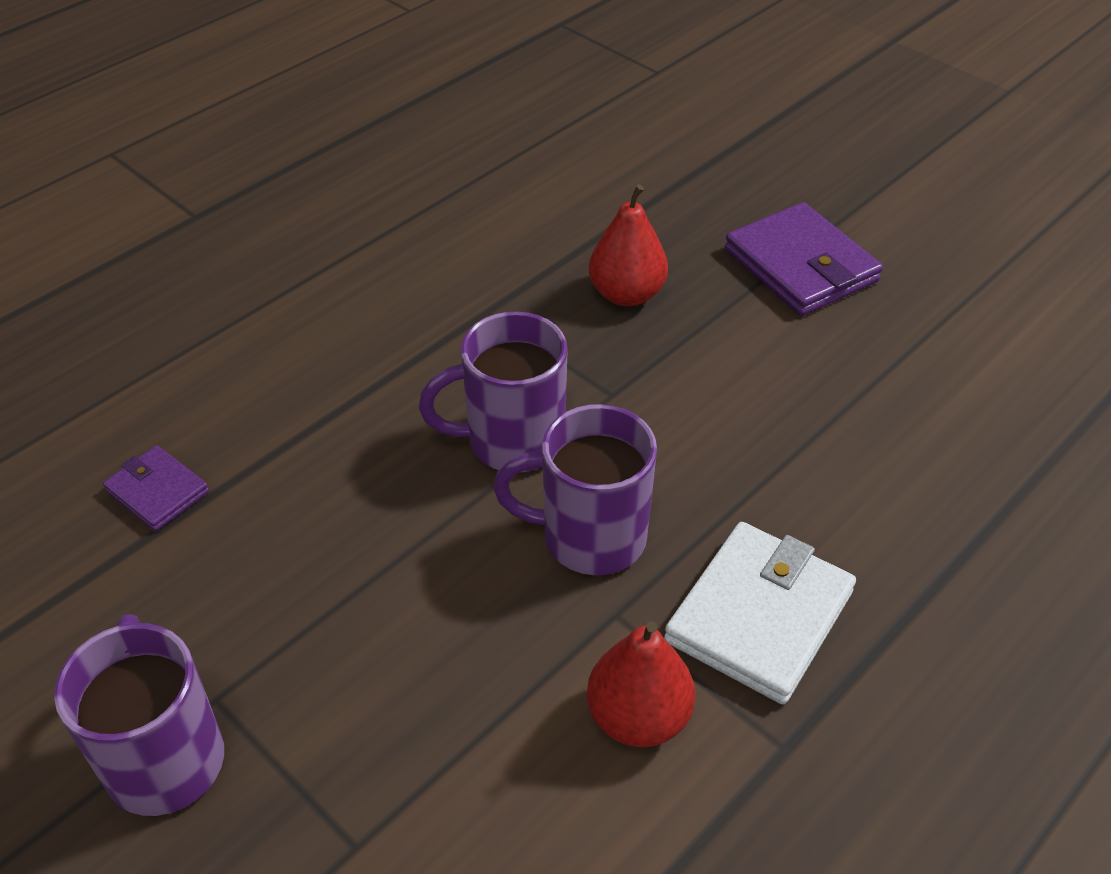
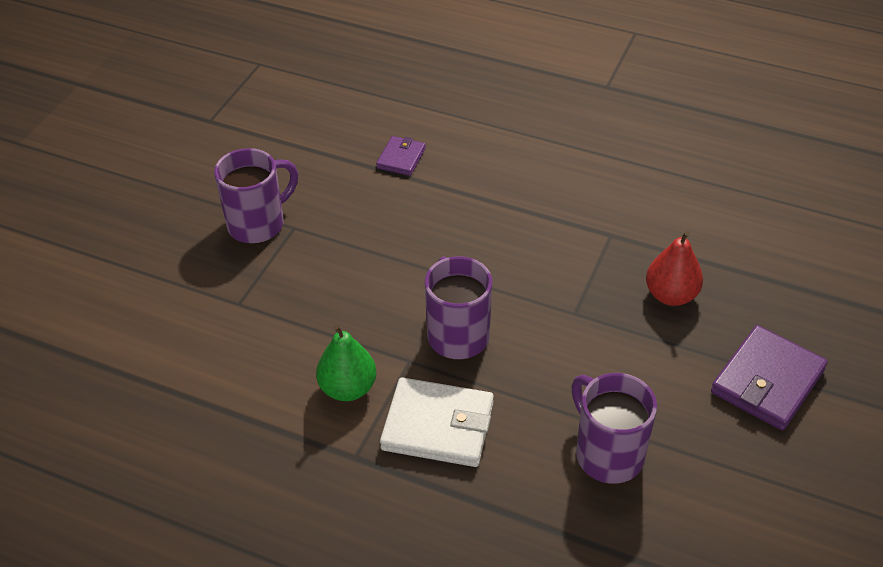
camera: 70 degrees right, 0 degrees up
(512, 441) = (510, 279): purple mug -> purple mug (607, 454)
(638, 717) = (348, 388): red pear -> green pear

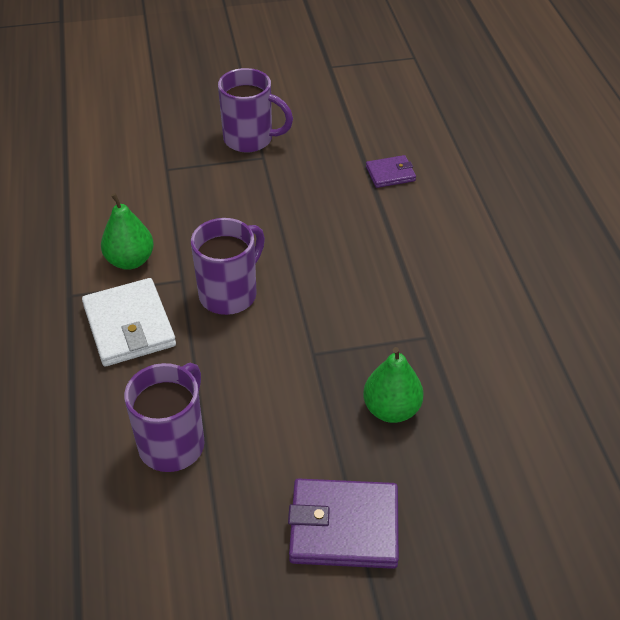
camera: 55 degrees right, 0 degrees up
(671, 295) = (391, 409): red pear -> green pear

